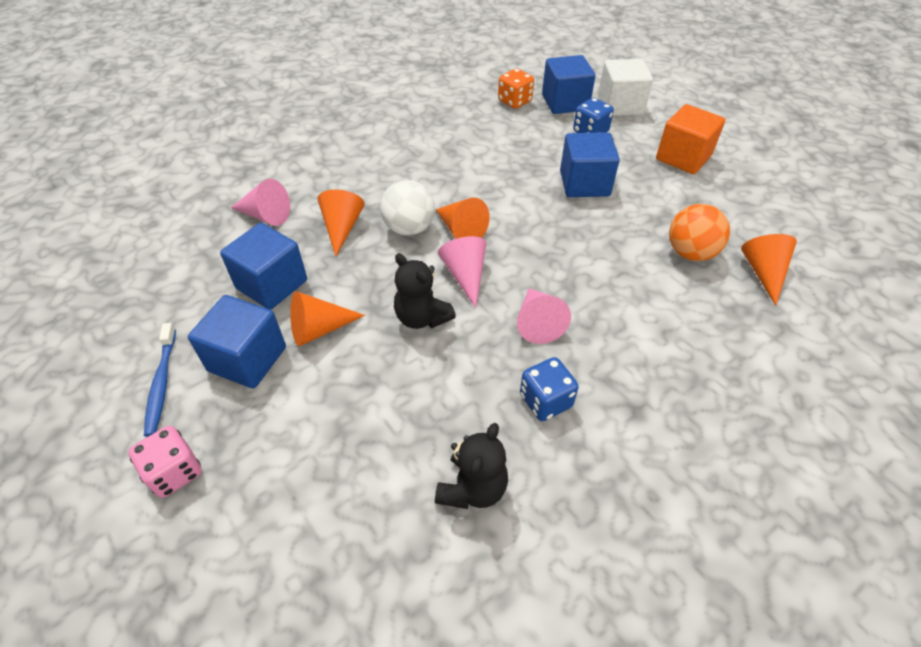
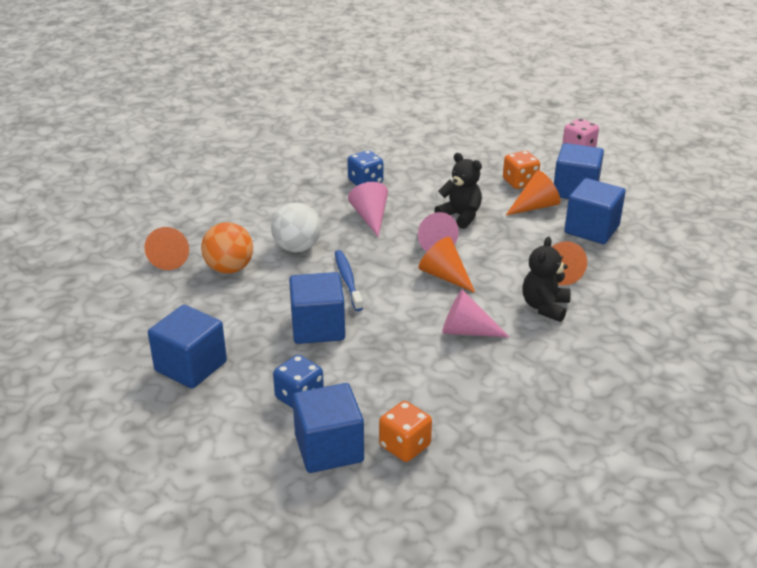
camera: 175 degrees right, 15 degrees down
(161, 384) = (622, 177): blue toothbrush -> blue toothbrush (347, 280)
(265, 215) = (640, 278): pink cone -> pink cone (466, 331)
(316, 383) = (520, 182): none -> orange dice
(409, 228) = (495, 275): white ball -> white ball (297, 248)
(472, 488) = (407, 151): black teddy bear -> black teddy bear (545, 307)
(620, 105) = (247, 447): white cube -> none
(683, 157) = (191, 366): orange cube -> blue cube

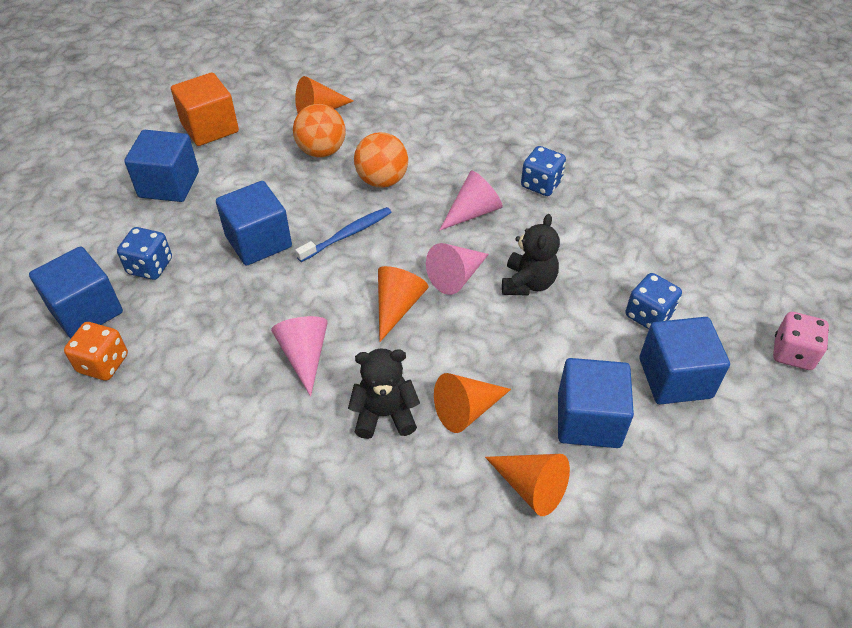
camera: 65 degrees right, 15 degrees up
(127, 325) = (210, 128): none -> orange cube
(297, 248) = (382, 180): white ball -> orange ball
(520, 182) = (648, 315): orange dice -> blue dice
(535, 206) = (601, 346): orange cone -> orange cone (531, 487)

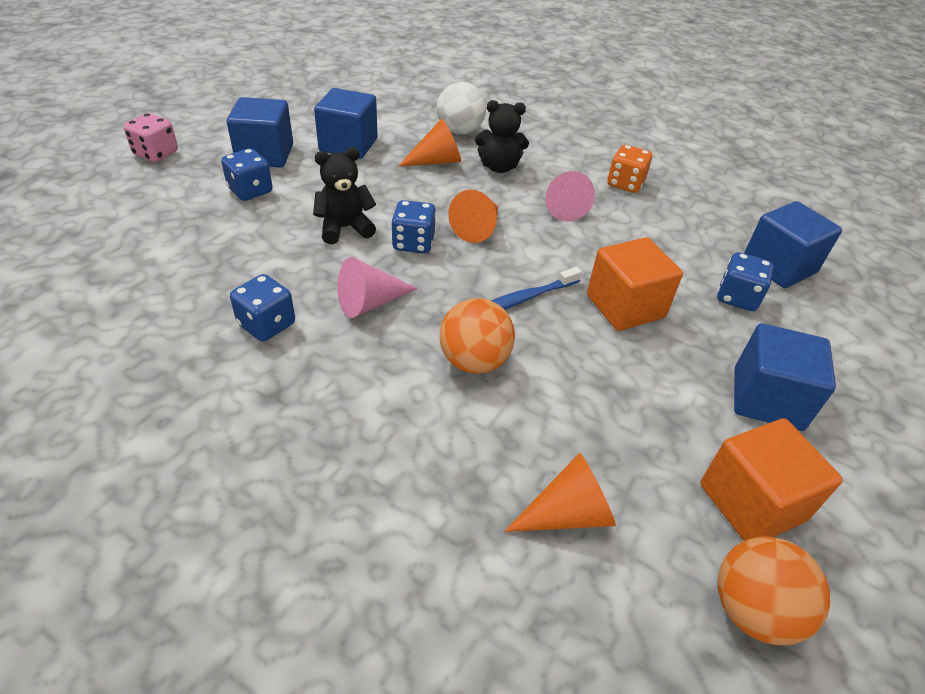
camera: 175 degrees left, 5 degrees down
(103, 363) = (736, 225): orange dice -> orange dice (625, 184)
(258, 241) = (625, 306): blue cube -> orange cube
(321, 151) = (559, 423): orange ball -> orange ball (752, 609)
(450, 489) = (460, 131): none -> white ball
(456, 276) = (413, 243): pink cone -> blue dice
(528, 283) = (345, 228): black teddy bear -> black teddy bear turned 45 degrees clockwise
(531, 487) = (407, 125): orange cone -> none

